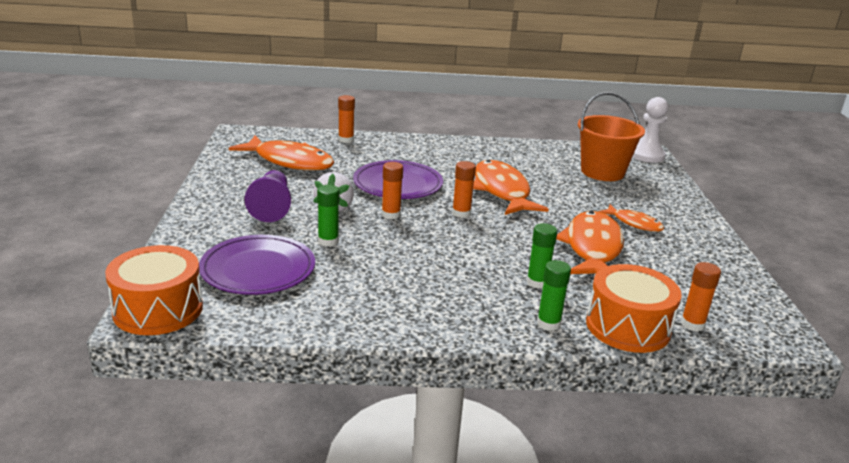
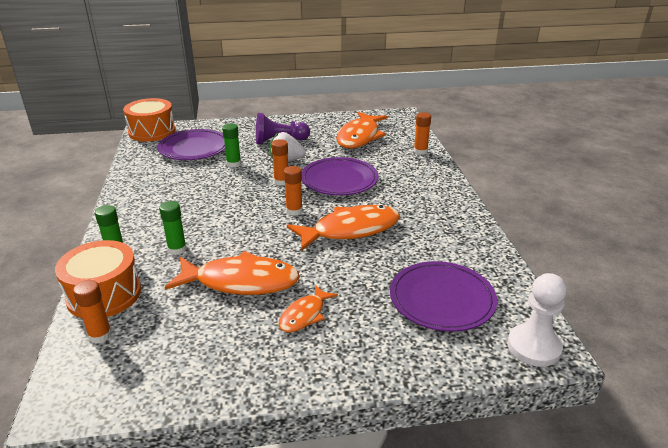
camera: 85 degrees right, 5 degrees up
(602, 172) = (442, 299): orange bucket -> purple plate

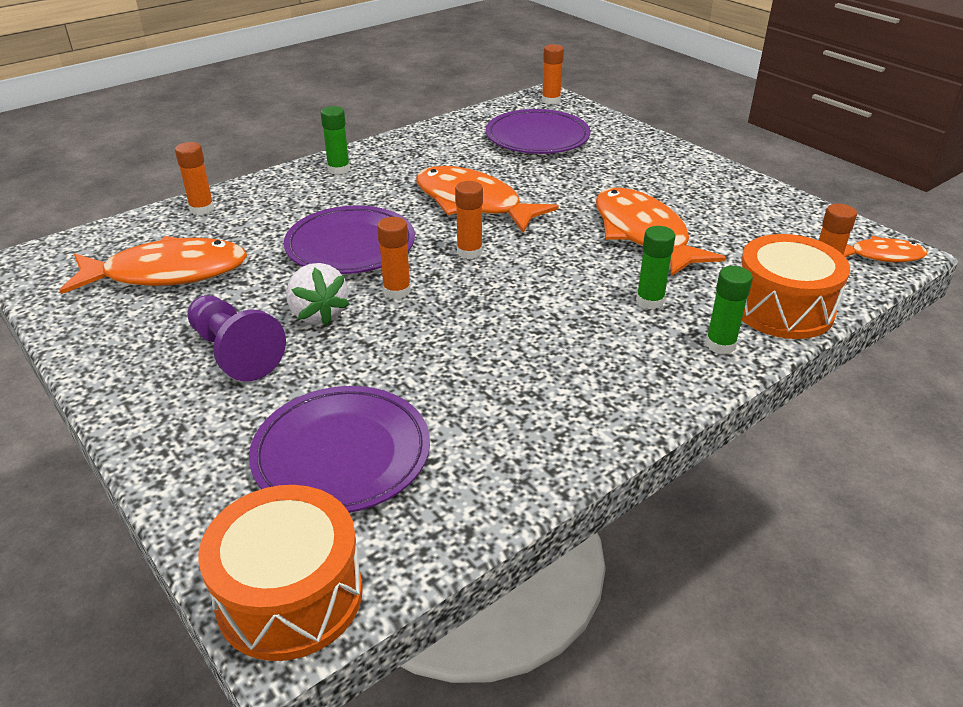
camera: 120 degrees left, 5 degrees up
(233, 164) = (373, 365): green glue stick -> green glue stick (339, 169)
(304, 315) = (640, 186): orange fish -> orange fish (881, 255)
(534, 347) = (551, 100): white pawn -> orange glue stick

